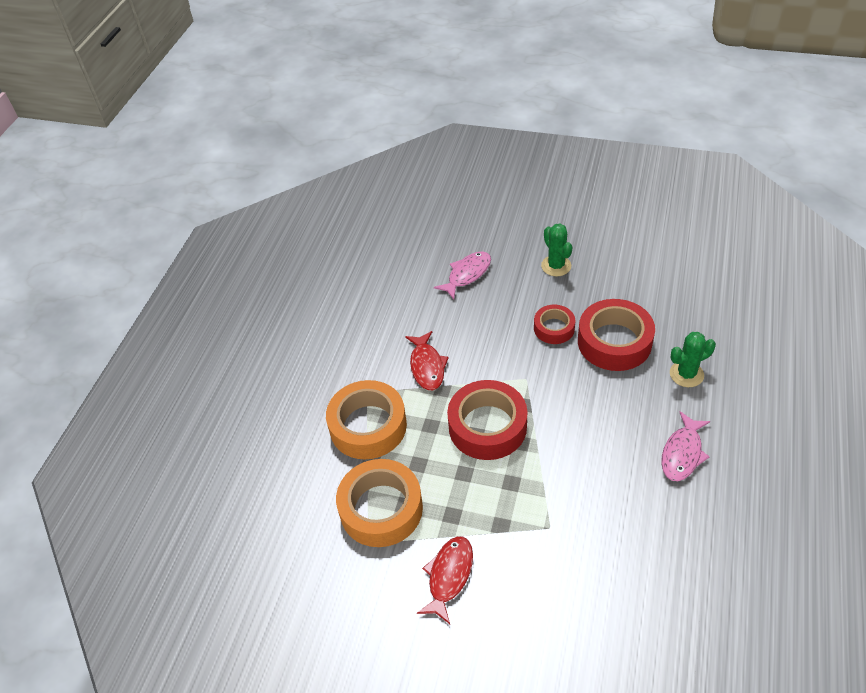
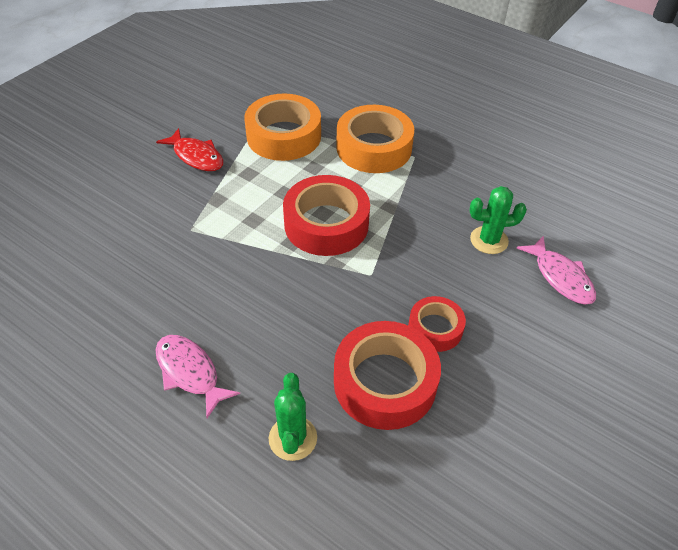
camera: 105 degrees right, 0 degrees up
(427, 366) = (427, 203): red fish -> none
(556, 266) = (550, 376): green cactus -> green cactus (489, 240)

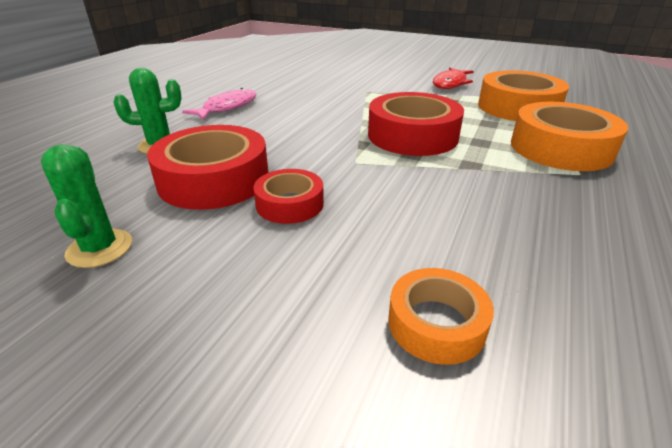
camera: 80 degrees right, 15 degrees down
(489, 240) = (469, 240): green cactus -> green cactus (99, 248)
(560, 277) = (436, 323): pink fish -> orange tape

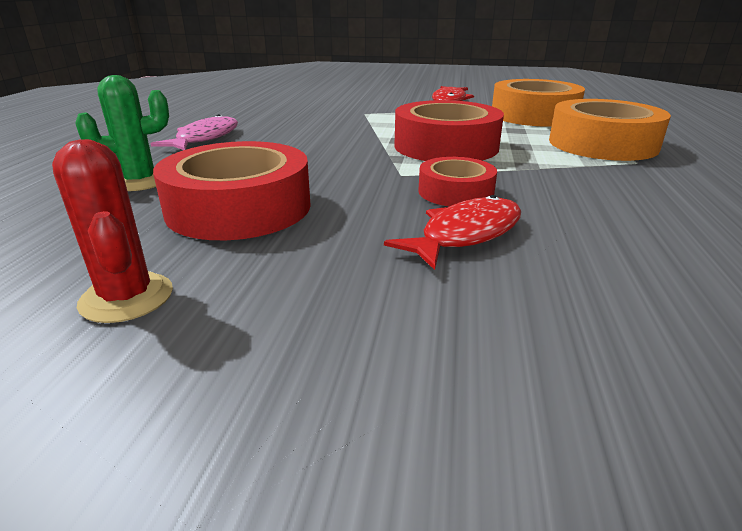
camera: 15 degrees left, 5 degrees down
(99, 248) = (127, 298): green cactus -> red cactus
(290, 204) = (354, 220): red tape -> red tape (455, 192)
(367, 231) = (465, 234): none -> red fish
(436, 323) = (610, 307): orange tape -> none

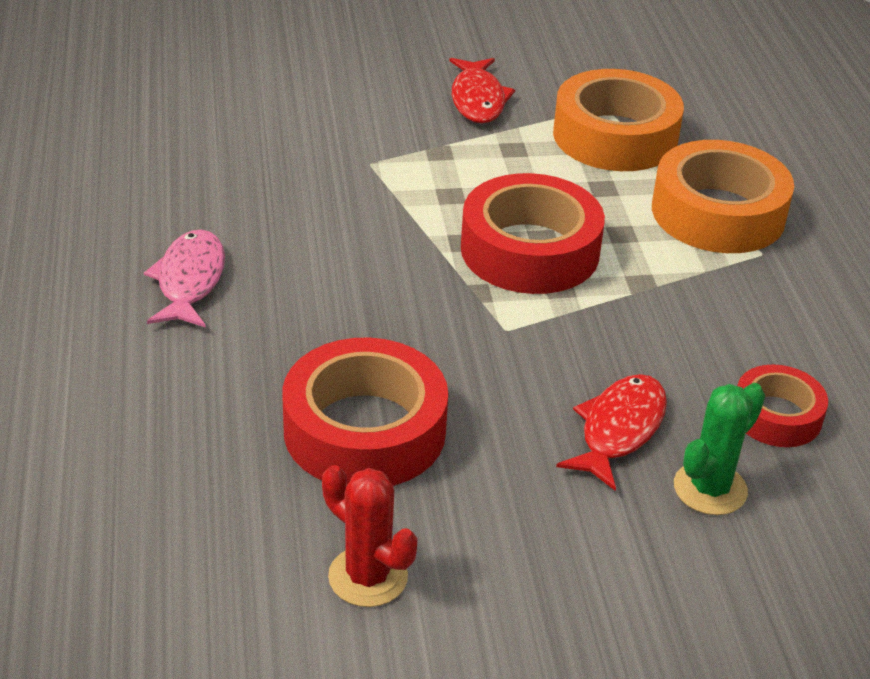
camera: 20 degrees left, 10 degrees up
(140, 181) = (201, 402): green cactus -> green cactus (710, 489)
(455, 192) = (581, 356): red tape -> red tape (776, 416)

